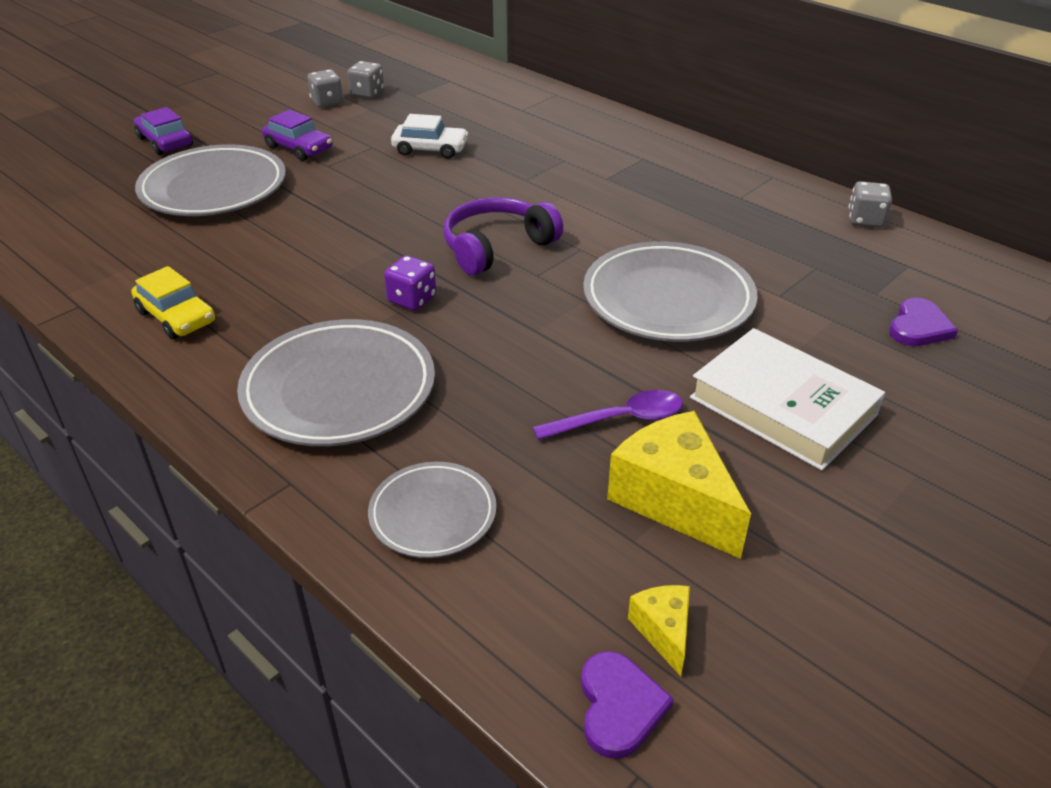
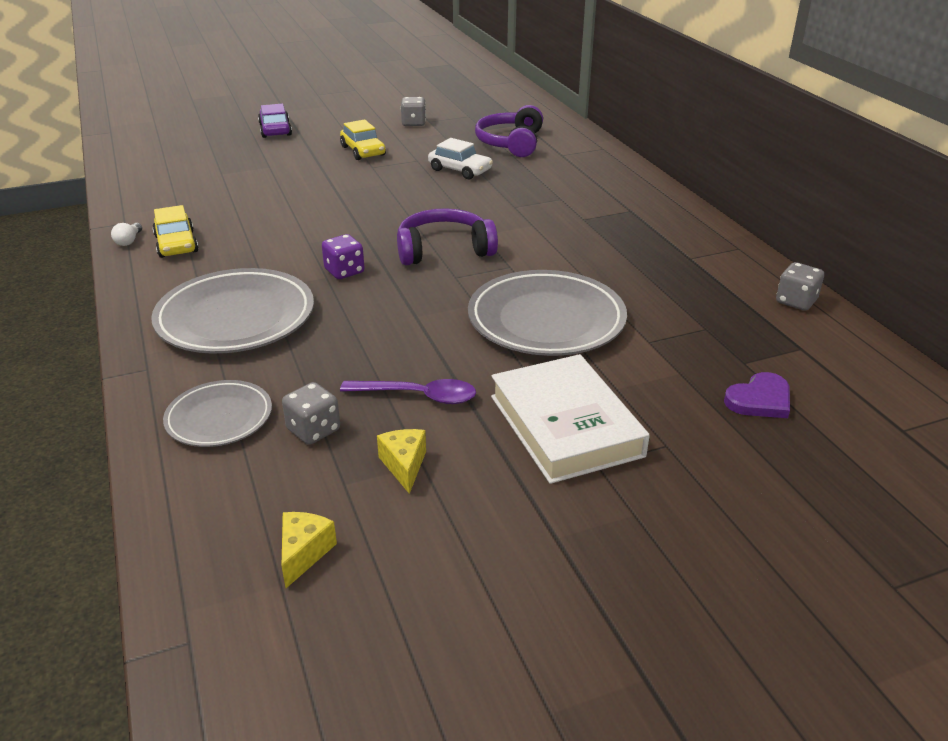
camera: 25 degrees right, 5 degrees down
(109, 328) = (129, 241): none -> white light bulb
(214, 188) = (278, 167): grey plate -> none
(299, 148) = (363, 151): purple car -> yellow car
(367, 93) = (450, 122): grey dice -> grey dice (313, 430)
(456, 106) = (510, 143): none -> purple headphones
(619, 706) = (221, 591): purple heart -> none
(674, 500) = (404, 465): yellow cheese -> yellow cheese, size x0.50

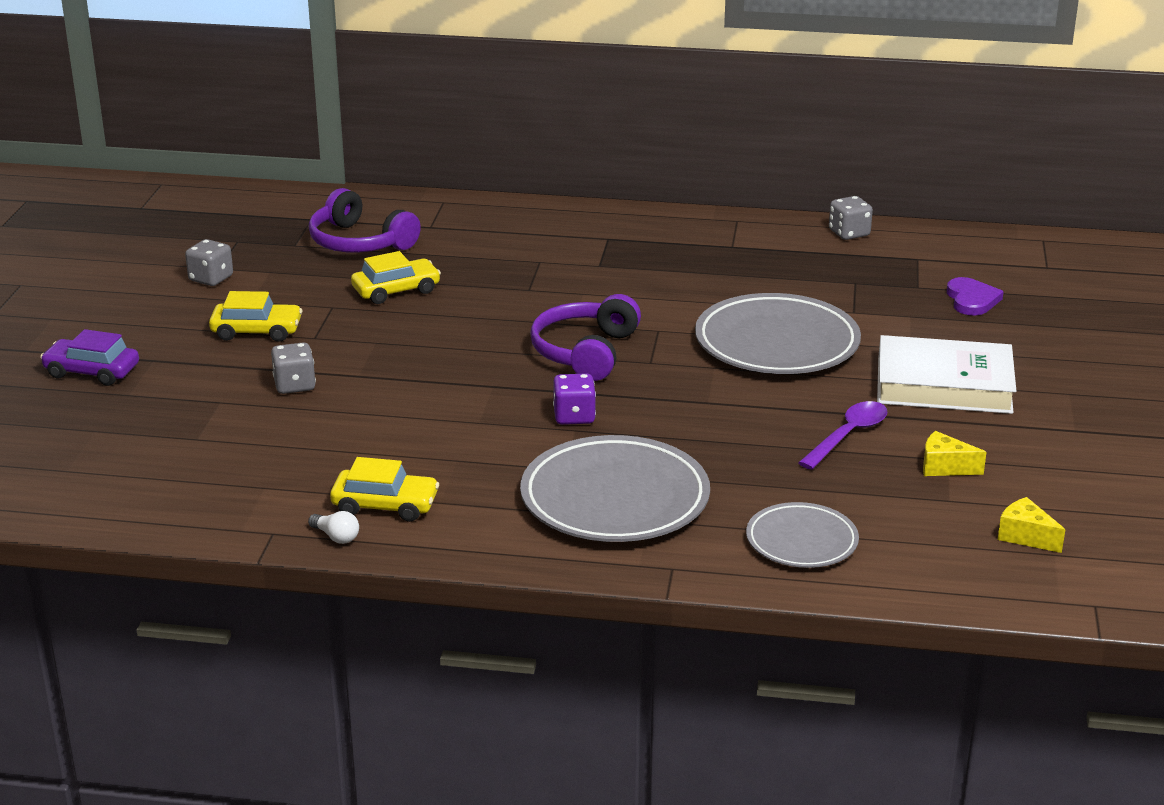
camera: 60 degrees left, 5 degrees down
(313, 430) = (860, 497): grey dice -> grey dice (294, 385)
(460, 170) = (396, 290): white car -> yellow car

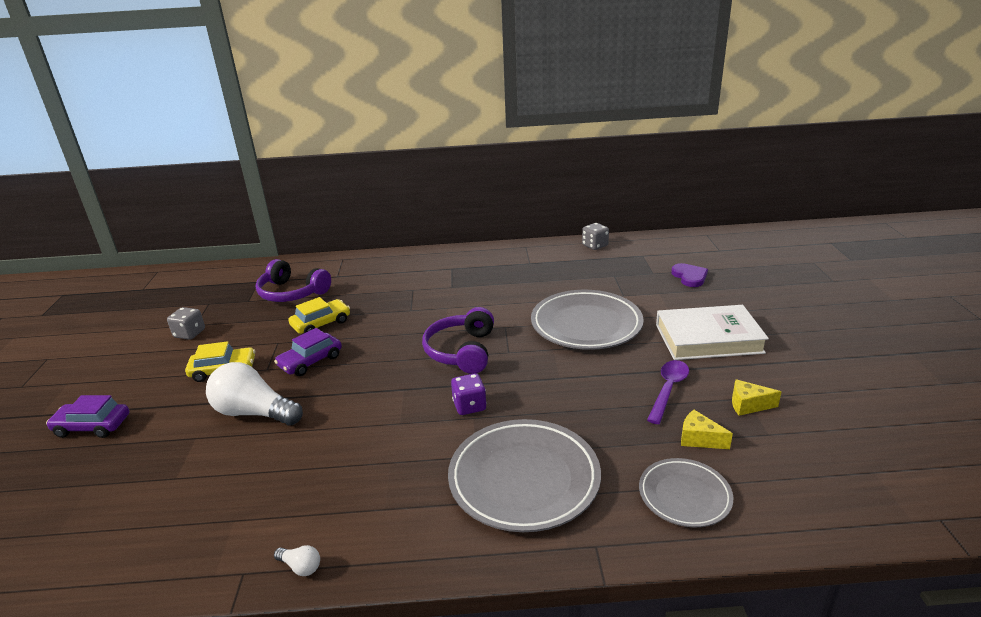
camera: 10 degrees left, 0 degrees up
(294, 385) = (254, 413): grey dice -> white light bulb
(374, 336) = (310, 361): none -> purple car
(385, 505) = (339, 521): yellow car -> none
(1025, 536) = (843, 458): yellow cheese -> yellow cheese (699, 439)

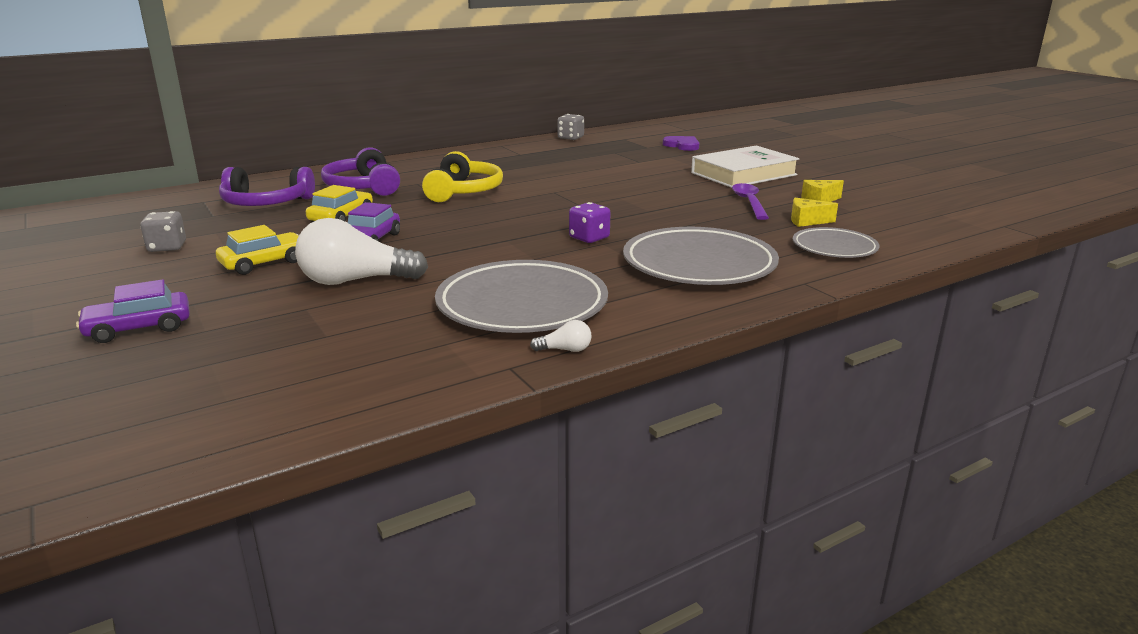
camera: 30 degrees left, 5 degrees down
(436, 309) = (464, 191): none -> yellow headphones
(461, 351) = (531, 211): purple headphones -> purple headphones (363, 187)
(586, 325) = (630, 180): grey plate -> grey plate (522, 305)

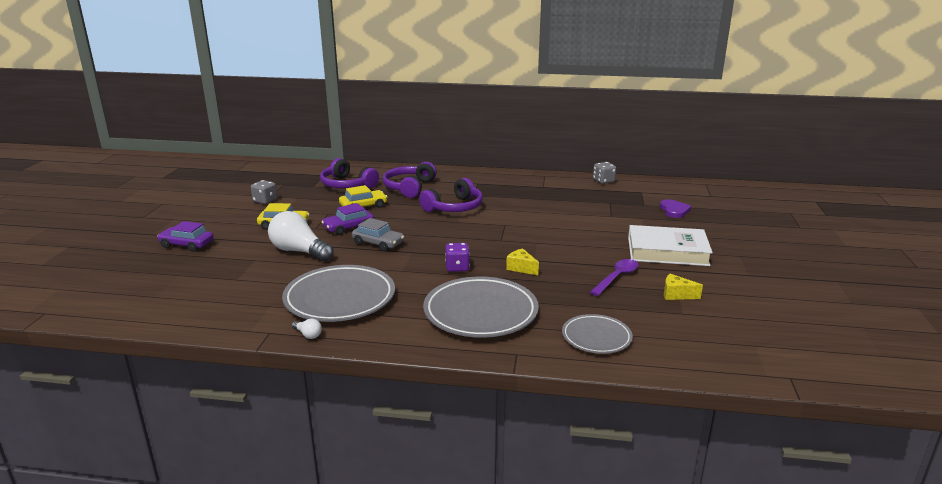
camera: 40 degrees right, 0 degrees up
(446, 244) = (378, 243): none -> grey car
(464, 191) = (454, 207): yellow headphones -> purple headphones
(807, 221) = (625, 308): yellow cheese -> yellow cheese (521, 268)

